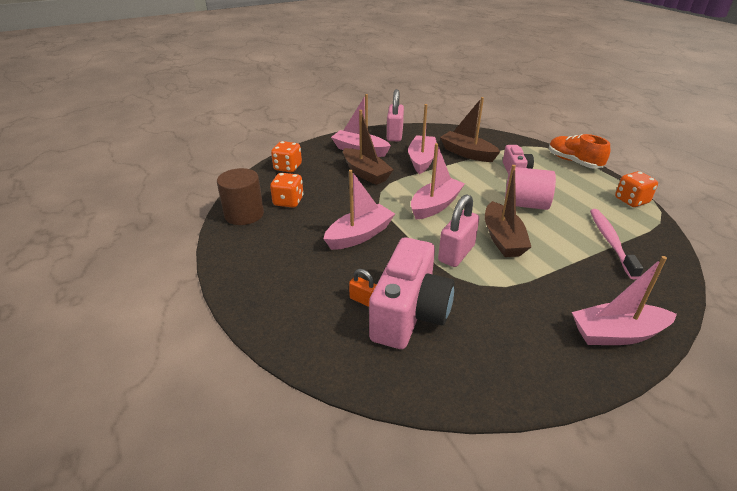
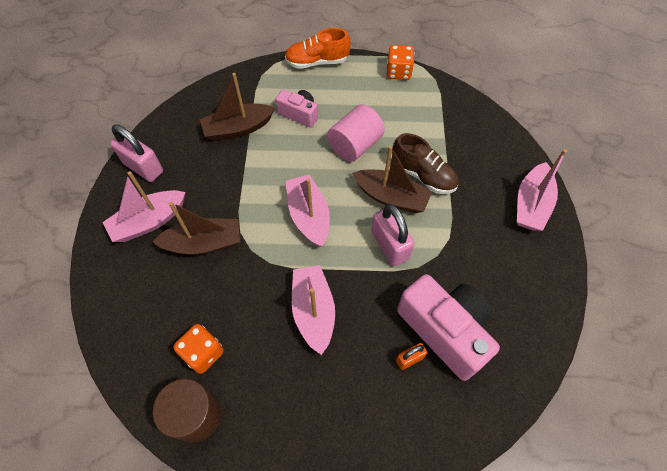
camera: 60 degrees left, 25 degrees up
(288, 167) = (125, 320): orange dice -> none
(422, 160) = (219, 175): pink boat -> none
(548, 249) = (423, 175): none -> brown shoe
(610, 242) = (439, 128): pink toothbrush -> none

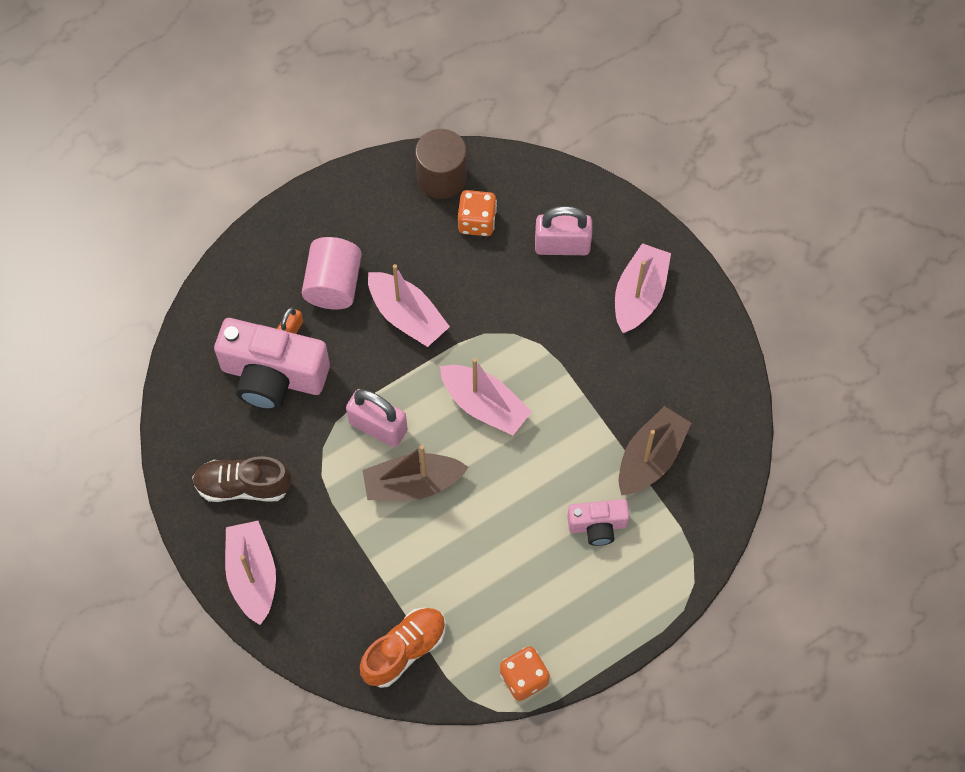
camera: 145 degrees right, 5 degrees up
(143, 167) = (706, 344): pink padlock -> pink padlock (562, 245)
(204, 243) = (565, 310): brown boat -> none
(317, 62) = (641, 623): orange shoe -> orange shoe (404, 650)
(355, 145) = (499, 525): pink cylinder -> pink cylinder (333, 284)
(423, 175) = (394, 536): brown shoe -> brown shoe (243, 486)

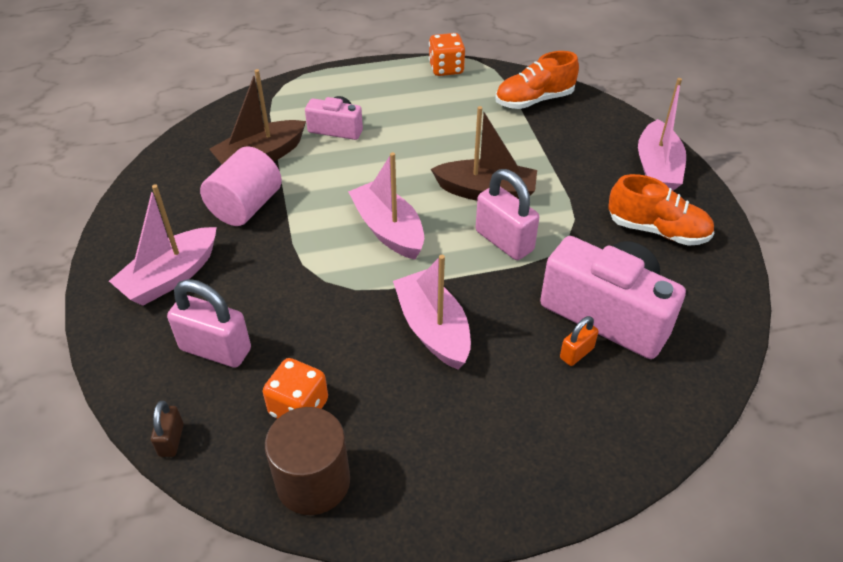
camera: 160 degrees left, 20 degrees down
(243, 486) = (657, 230): brown shoe -> orange shoe
(333, 284) = (509, 388): pink cylinder -> pink cylinder (246, 207)
(549, 173) = (171, 440): none -> brown padlock

